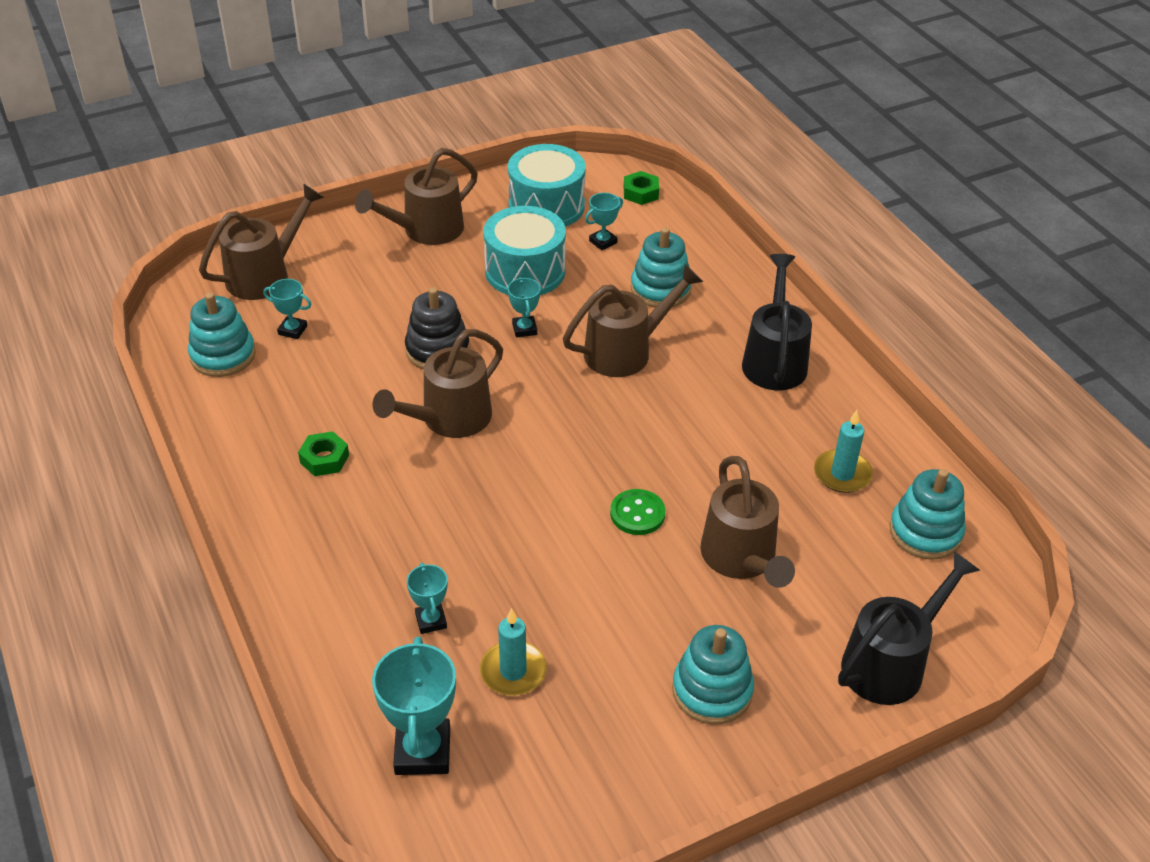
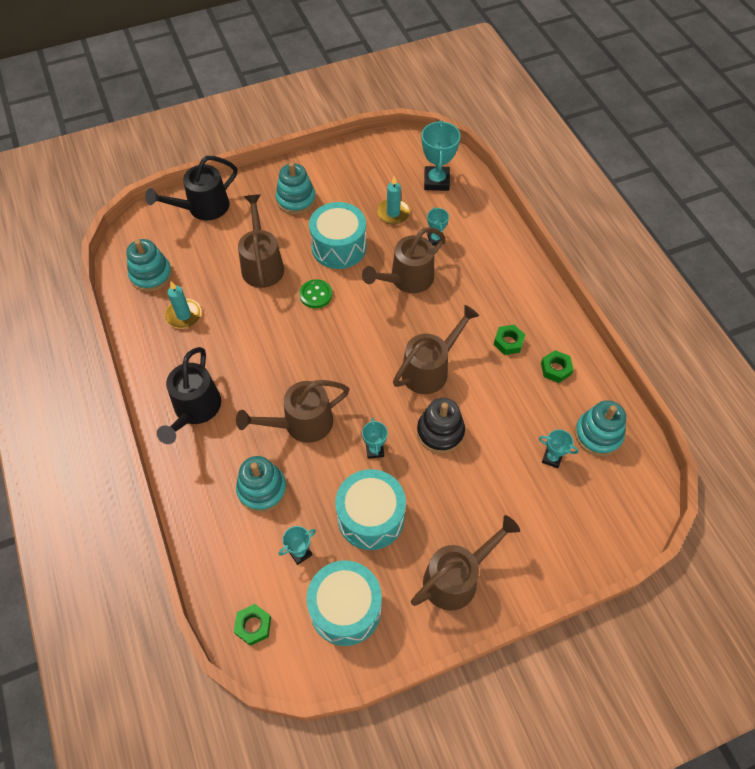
camera: 175 degrees left, 15 degrees up
(259, 427) = (555, 369): none -> green nut
(265, 275) = (587, 524): brown watering can -> brown watering can (406, 280)
(611, 597) = (339, 247): none -> turquoise drum

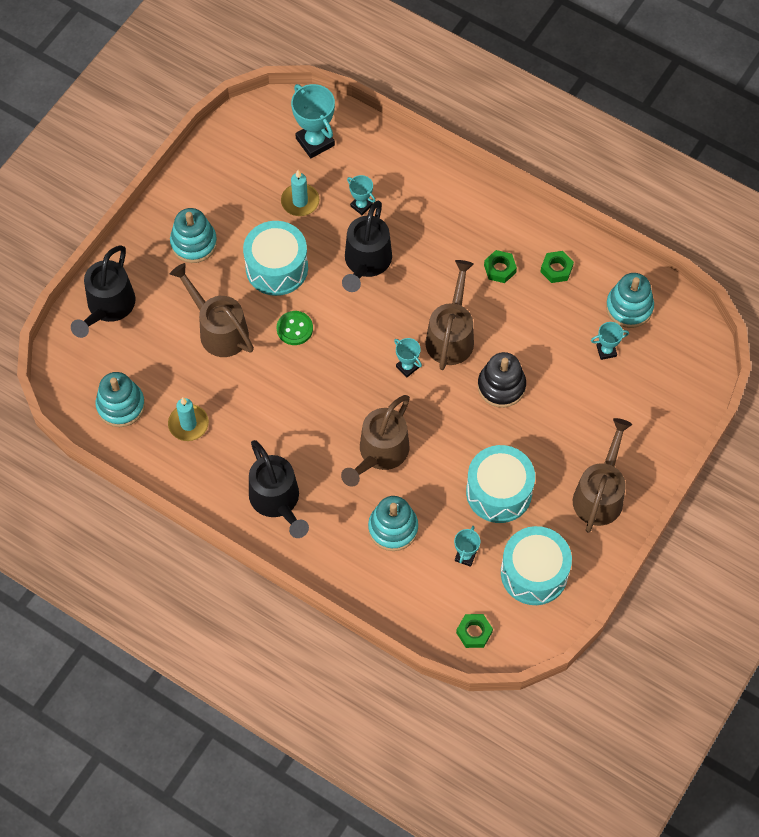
camera: 35 degrees left, 5 degrees up
(374, 450) = (459, 436): turquoise trophy -> turquoise trophy (407, 367)
(406, 280) = (366, 263): brown watering can -> black watering can

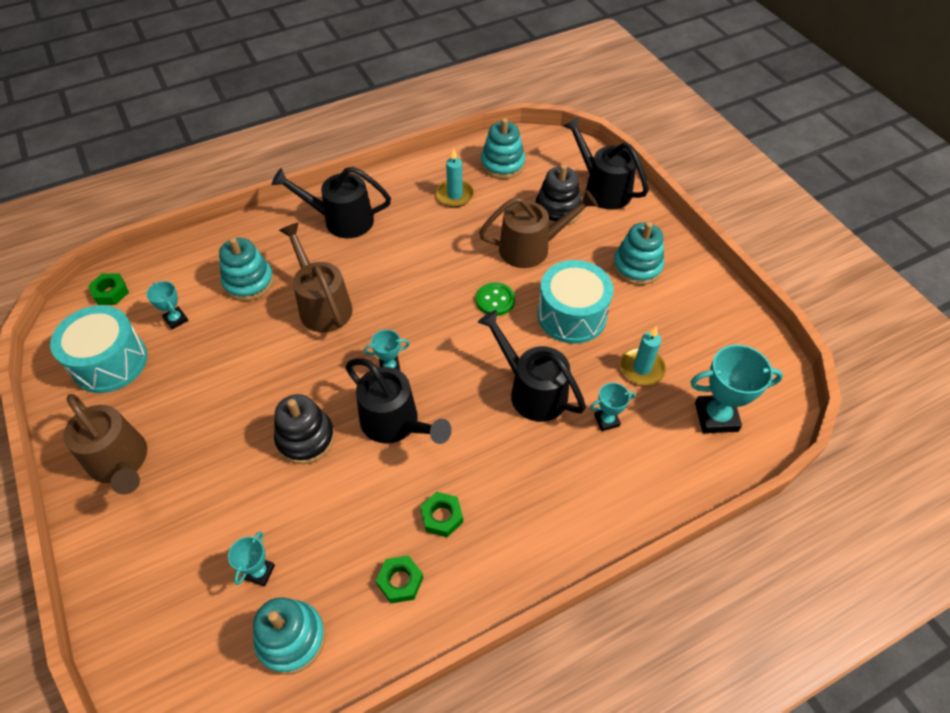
camera: 120 degrees right, 10 degrees down
(158, 331) = (557, 210): none -> black stacking toy
(451, 335) = (396, 423): brown watering can -> black watering can
(499, 492) = (205, 376): turquoise drum -> none

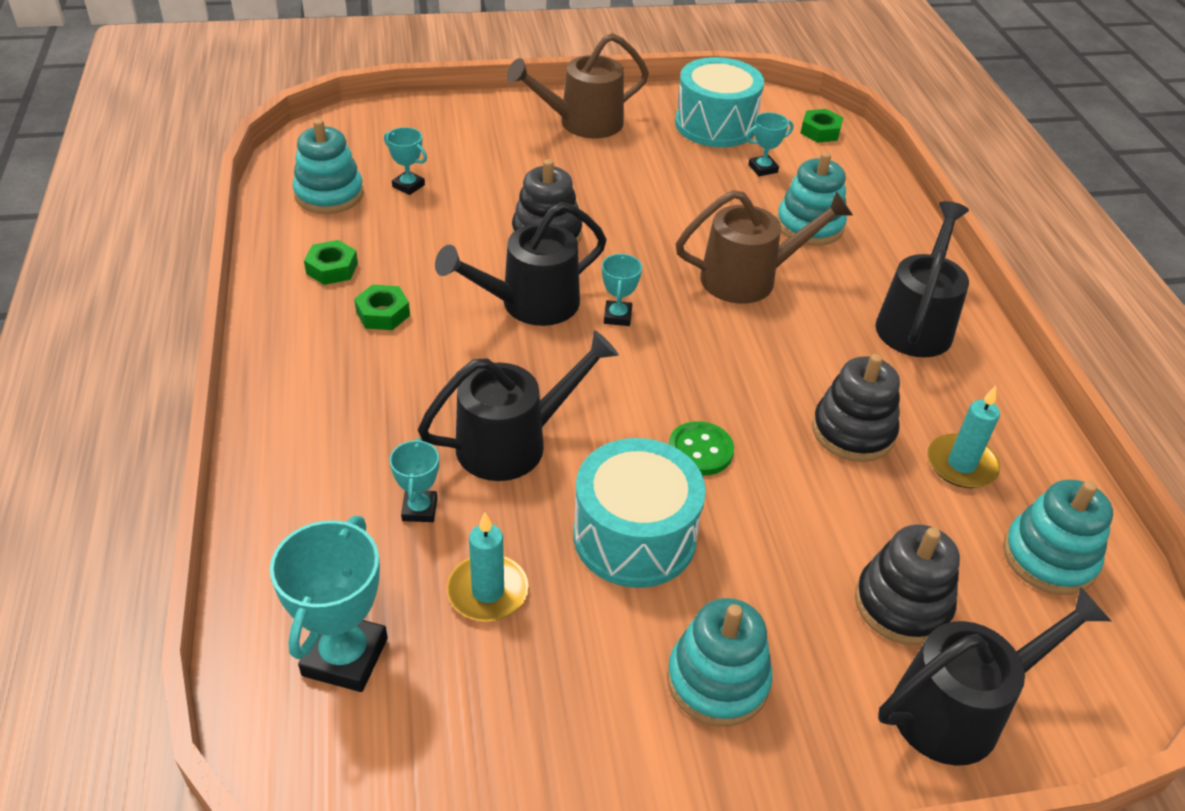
camera: 105 degrees right, 10 degrees down
(449, 238) = (853, 431): none -> black stacking toy
(532, 247) = (807, 533): brown watering can -> none

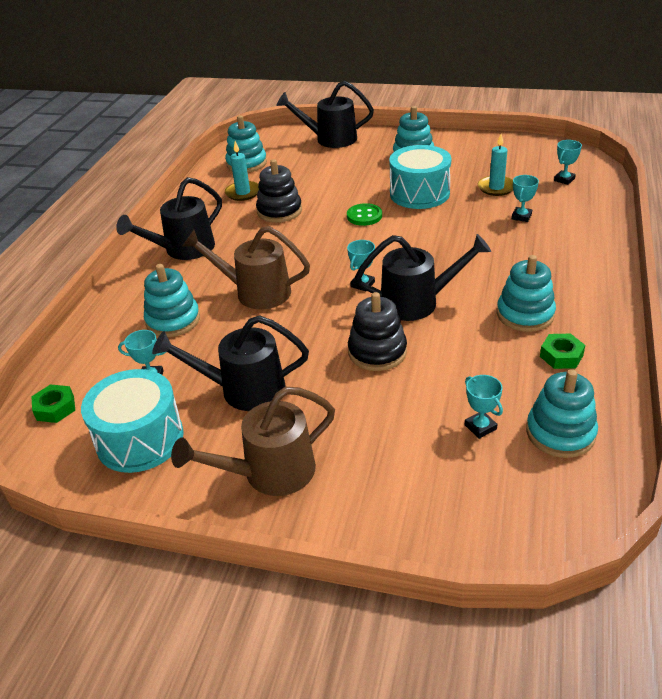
camera: 150 degrees left, 5 degrees down
(345, 657) = (564, 179): turquoise trophy -> turquoise trophy, size x0.55
(383, 313) = (525, 314): green nut -> turquoise stacking toy
(514, 442) = (461, 234): black watering can -> black watering can (243, 390)
(581, 123) = (269, 473): brown watering can -> brown watering can turned 150 degrees clockwise
(902, 604) = (322, 161): black stacking toy -> none

